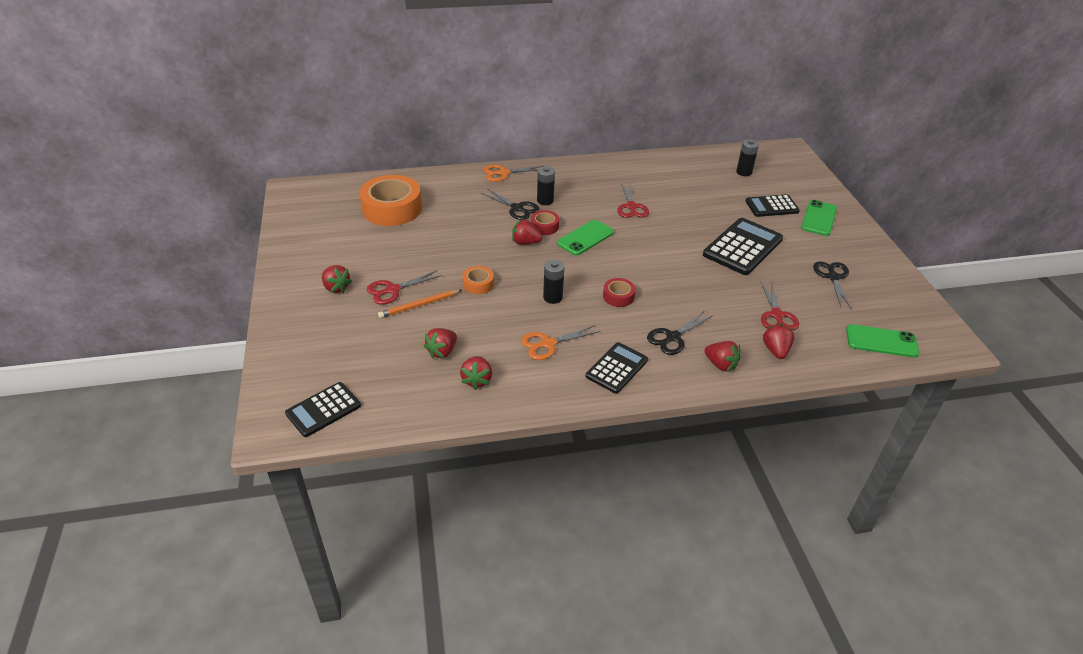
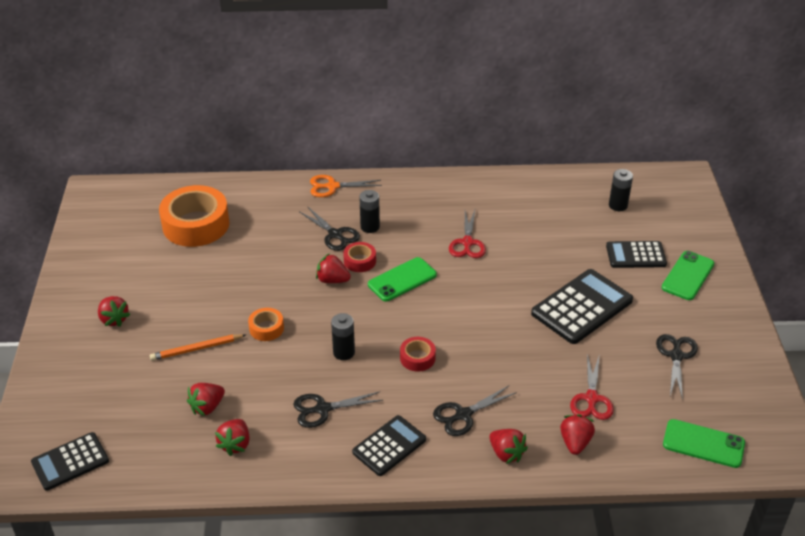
camera: 10 degrees right, 0 degrees up
(392, 290) = (172, 327): red scissors -> none
(548, 344) = (322, 409): orange scissors -> black scissors

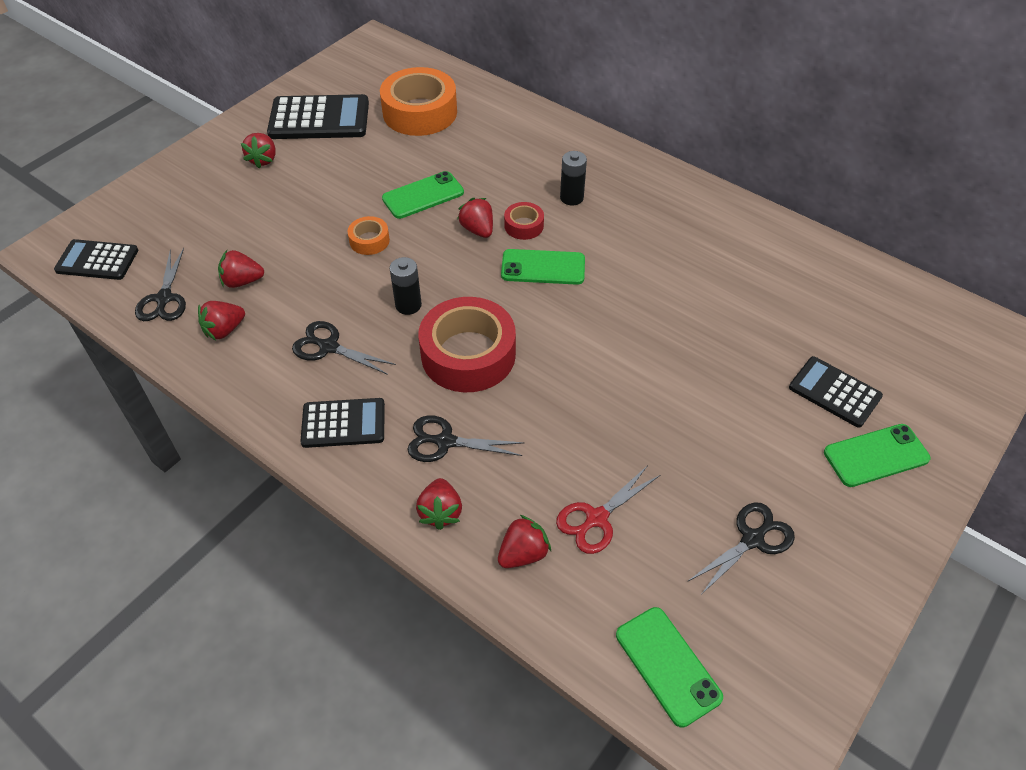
camera: 40 degrees right, 10 degrees up
(196, 349) = (294, 224): orange pencil -> none
(268, 279) = (423, 195): none -> green phone
(332, 186) = (580, 139): orange scissors -> none
(335, 235) = (530, 187): black scissors -> black scissors (164, 299)
(417, 358) = (468, 354): red tape -> red tape, size x2.13
(467, 243) = (652, 268): red scissors -> none
(582, 307) = (701, 411): black calculator -> black calculator (319, 119)
(618, 205) = (876, 323): black battery -> none

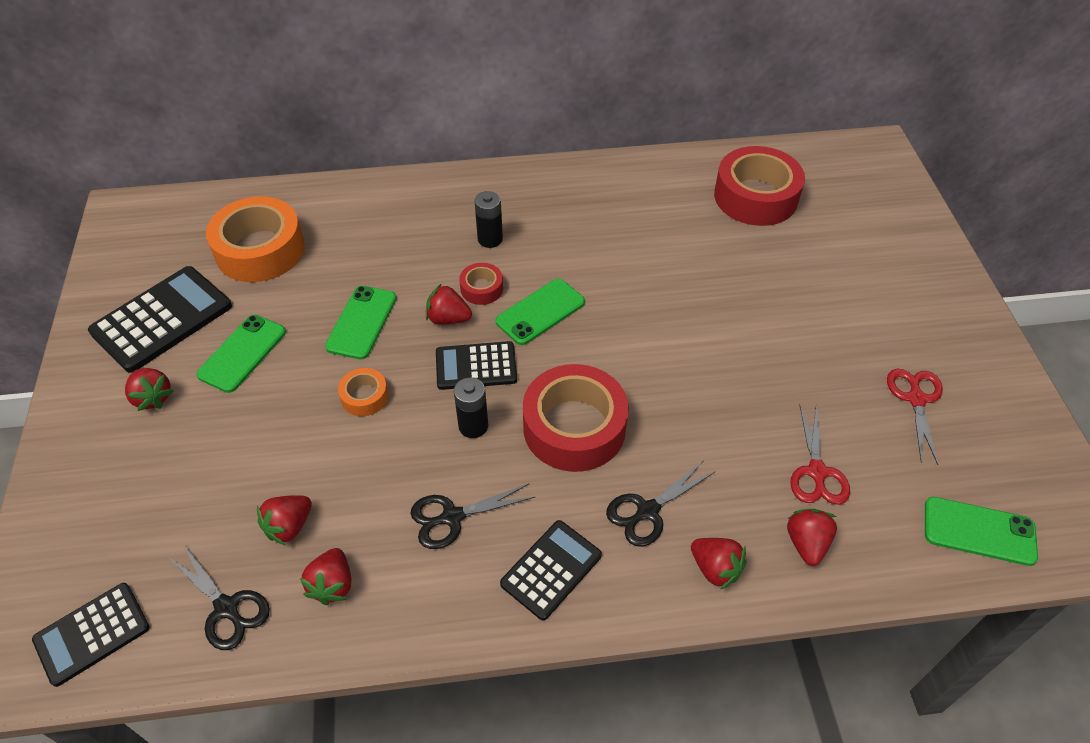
camera: 45 degrees left, 0 degrees up
(752, 539) = (916, 399): black scissors -> red scissors
(826, 301) = (755, 197): none -> red tape
(834, 392) = (836, 257): black calculator -> black calculator (476, 366)
(876, 456) = (907, 282): green phone -> green phone (242, 353)

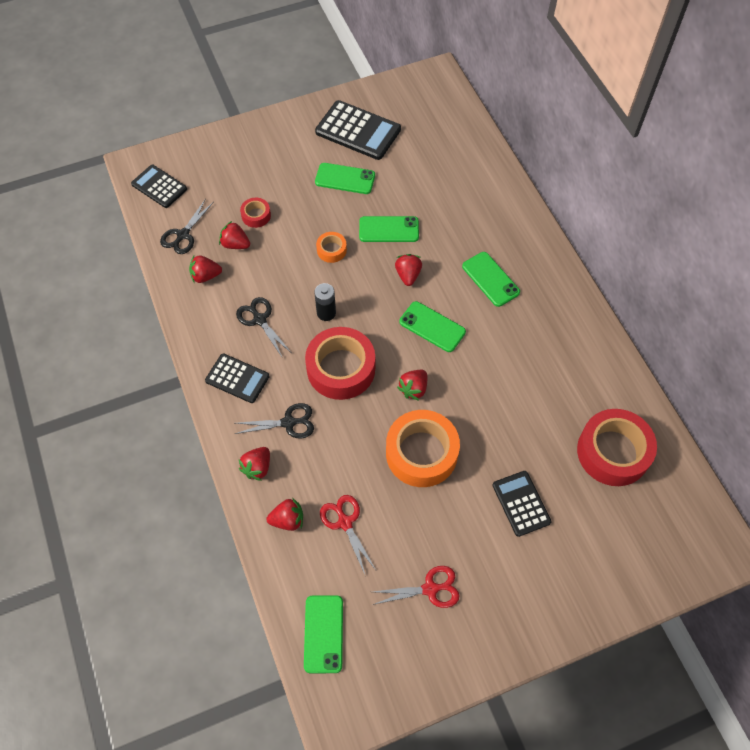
camera: 75 degrees right, 10 degrees up
(153, 397) = (301, 151): red strawberry -> red strawberry (413, 389)
(260, 250) = (431, 155): orange tape -> orange tape (421, 453)
(476, 366) = (373, 302): black calculator -> black calculator (521, 503)
(481, 288) = (441, 287): red tape -> red tape (256, 215)
(490, 239) = (490, 279): black battery -> green phone
(647, 511) = (289, 422): black scissors -> black scissors turned 135 degrees clockwise
(817, 472) = (345, 522): red scissors -> red scissors turned 75 degrees clockwise

